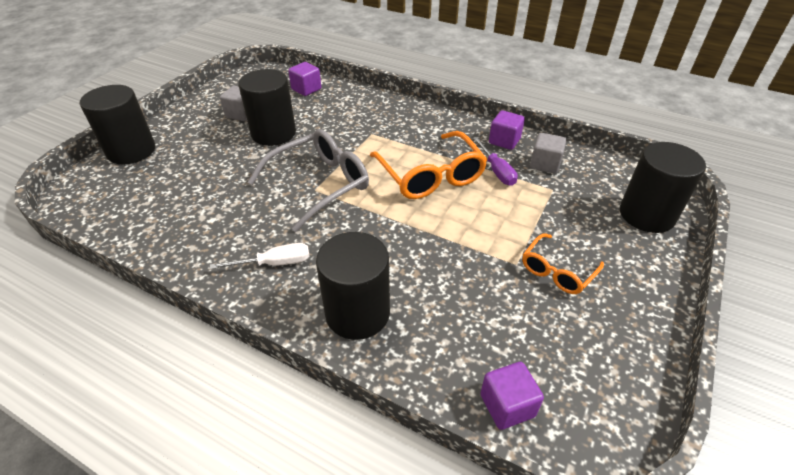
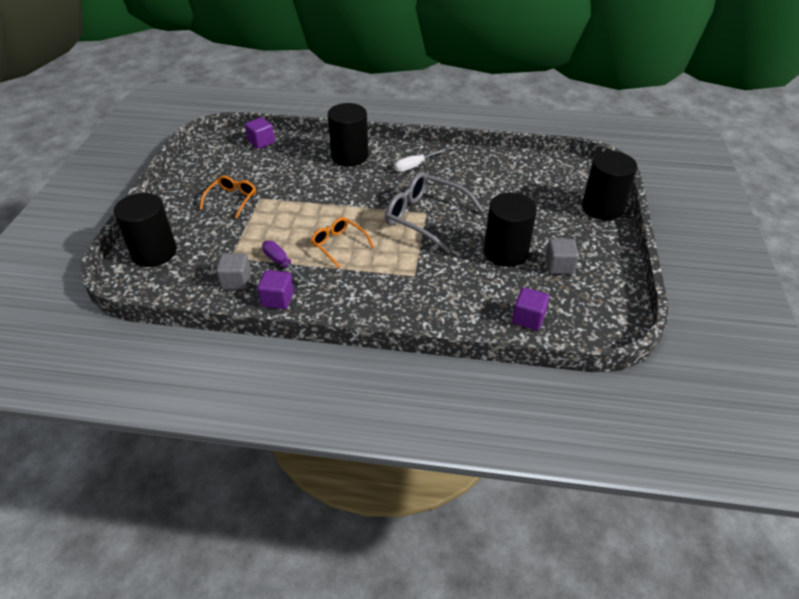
camera: 160 degrees right, 0 degrees up
(320, 184) = (425, 217): grey glasses -> grey glasses turned 90 degrees clockwise
(431, 176) = (338, 245): orange glasses -> orange glasses, size x0.58

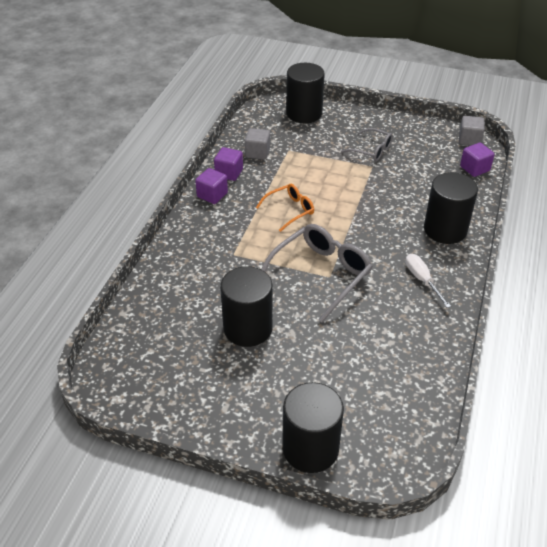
camera: 100 degrees right, 0 degrees up
(232, 199) = (371, 150): orange glasses -> grey glasses
(281, 263) = (273, 176): purple screwdriver -> none
(528, 318) = (148, 323): purple cube -> purple cube (212, 195)
(559, 266) = (213, 369): grey cube -> grey cube (469, 140)

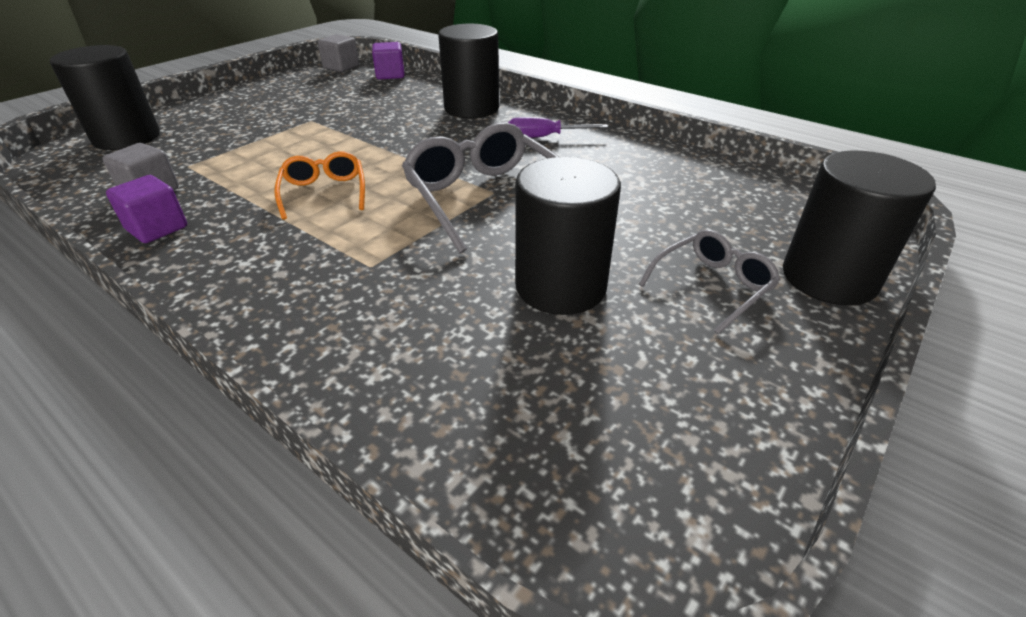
camera: 70 degrees left, 5 degrees down
(212, 195) = (189, 258): purple cube -> none
(371, 150) = (280, 114): grey glasses -> grey glasses (712, 286)
(422, 280) = (544, 137): white screwdriver -> purple screwdriver

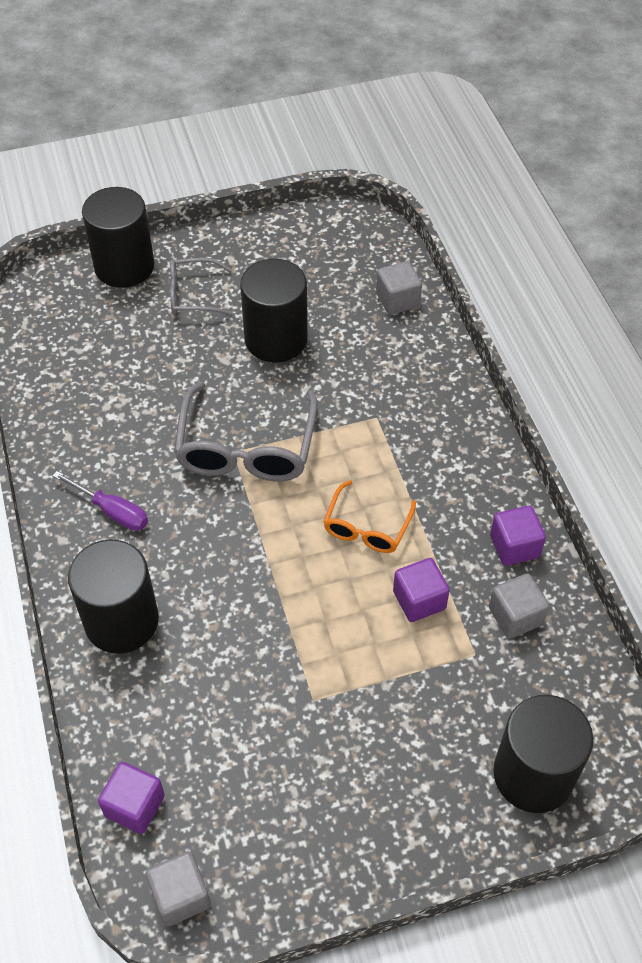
camera: 145 degrees left, 15 degrees up
(250, 173) = (419, 600): none -> purple cube
(442, 418) = (397, 300): none -> grey cube

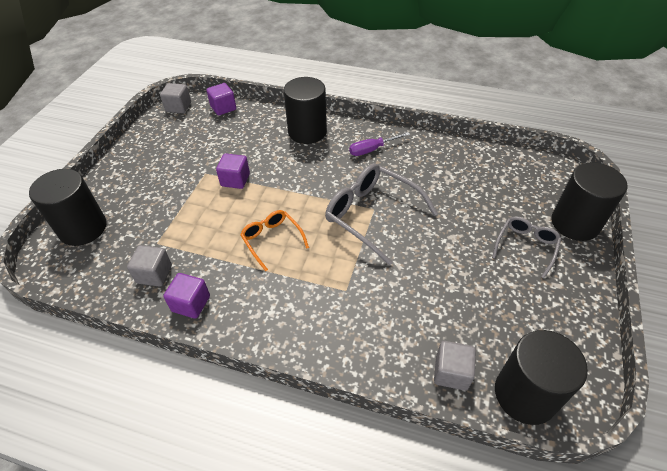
camera: 125 degrees right, 5 degrees down
(276, 339) = (454, 271): black cylinder -> black cylinder (525, 394)
(419, 600) = (208, 237): purple cube -> purple cube (235, 180)

